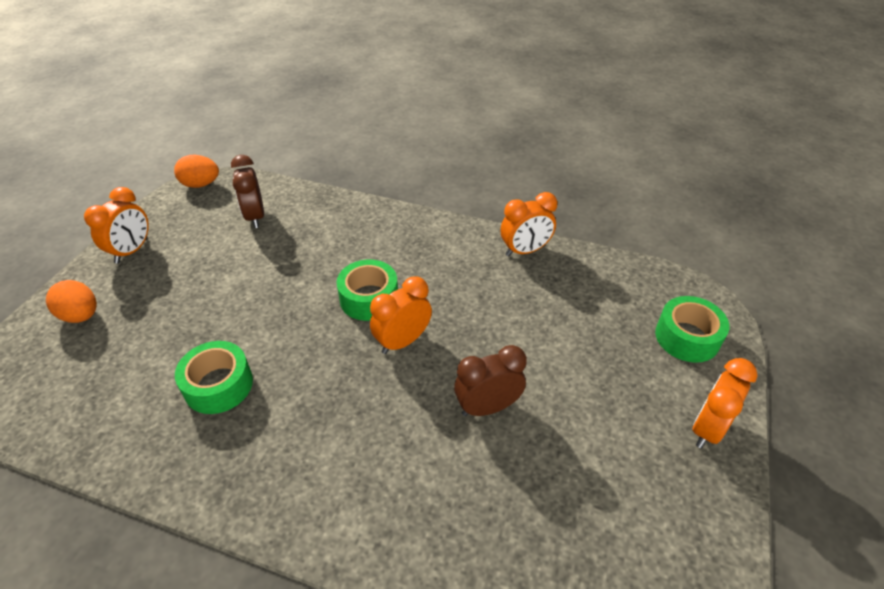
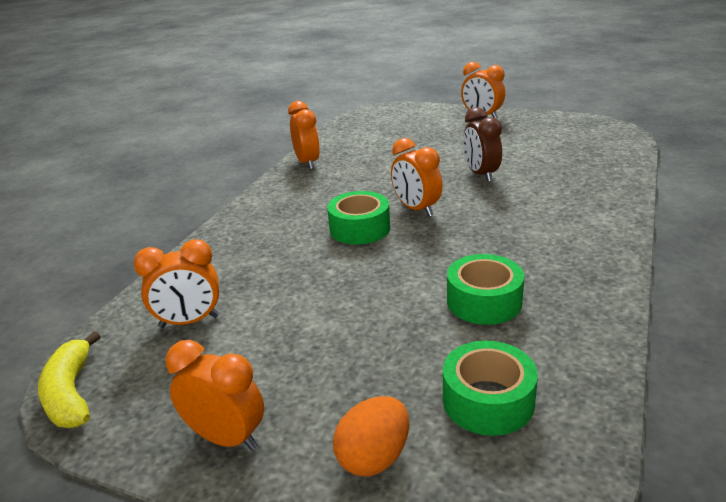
camera: 85 degrees left, 15 degrees down
(201, 184) = (71, 393): orange egg -> yellow banana
(255, 217) = (189, 321): brown clock -> orange clock
(687, 337) = (408, 117): green tape -> green tape (488, 401)

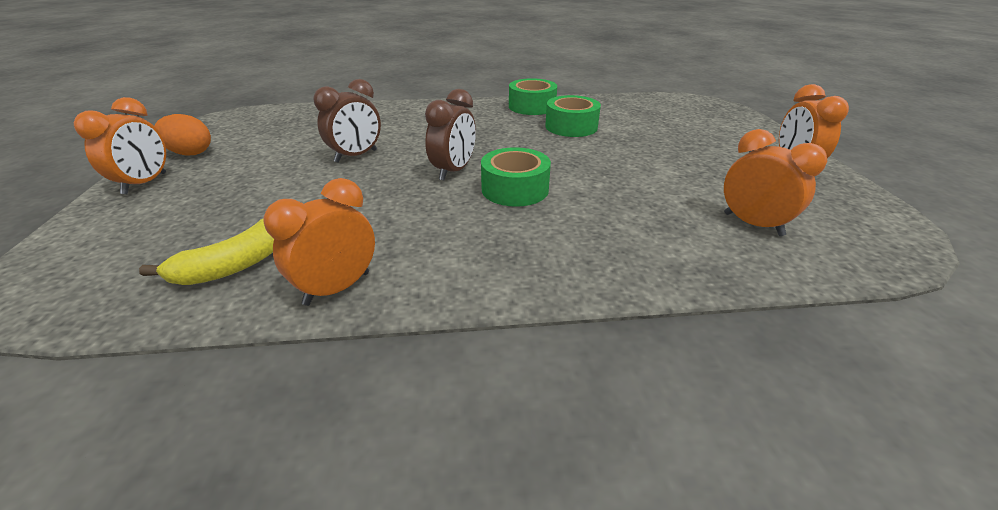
camera: 120 degrees left, 5 degrees up
(71, 393) = (900, 241): yellow banana -> yellow banana (237, 264)
(374, 458) = (729, 129): orange egg -> orange egg (190, 153)
(416, 209) = (454, 171): orange clock -> brown clock
(488, 401) = (653, 115): green tape -> green tape (532, 106)

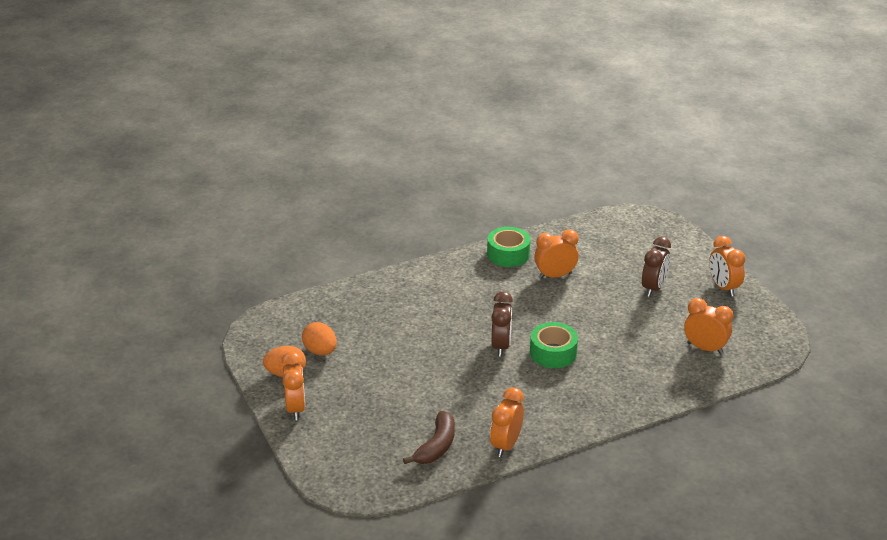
camera: 20 degrees left, 0 degrees up
(237, 264) = (436, 446): yellow banana -> brown banana
(252, 142) = (320, 351): none -> orange egg
(356, 156) = (417, 347): brown clock -> brown clock (653, 288)
(571, 127) = (555, 276): green tape -> orange clock

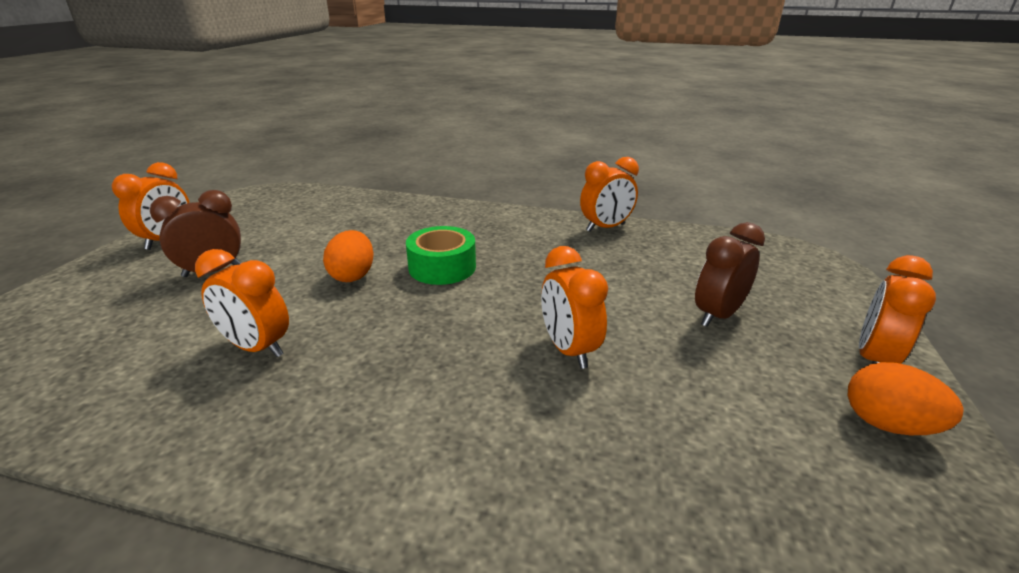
camera: 140 degrees left, 5 degrees down
(320, 351) = (794, 434): orange egg -> orange egg (353, 275)
(436, 446) = (680, 251): brown banana -> none
(501, 346) = (486, 300): brown clock -> brown clock (717, 315)
(508, 254) = (226, 434): green tape -> none
(705, 348) = (312, 213): orange clock -> orange clock (568, 350)

